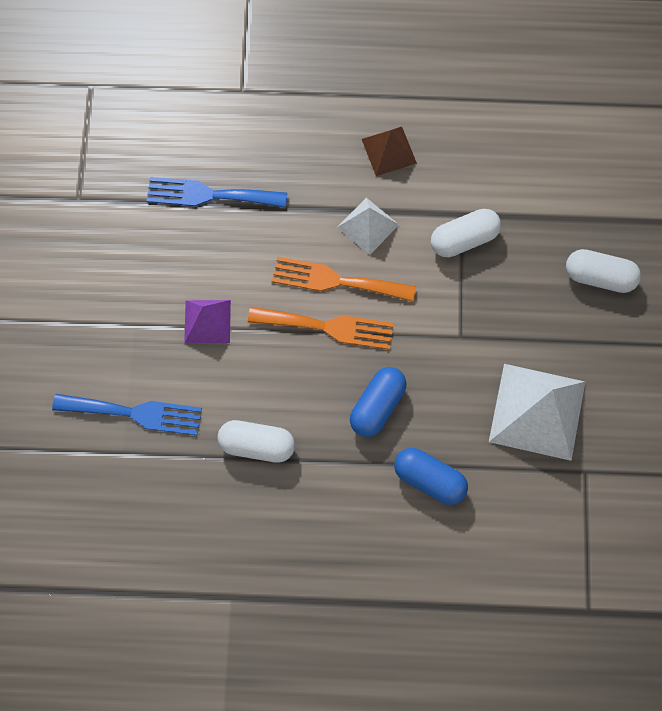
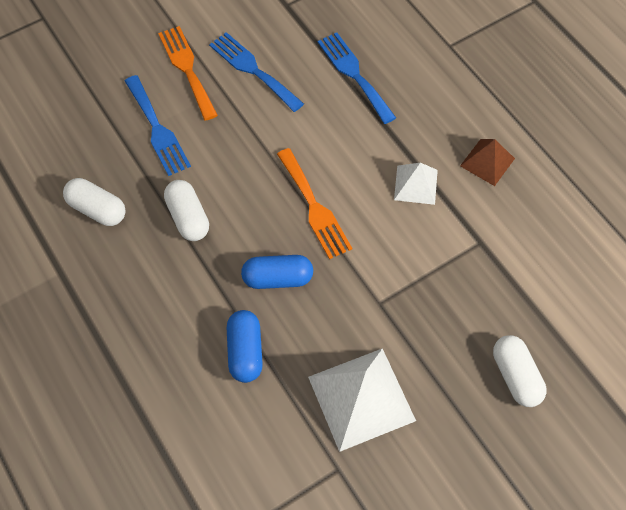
camera: 55 degrees right, 10 degrees down
(133, 281) = (253, 69): none -> blue fork
(207, 321) = (258, 130): purple pyramid -> none
(336, 280) = (355, 191): orange fork -> orange fork (187, 69)
(464, 239) = (461, 256): white capsule -> white capsule (97, 209)

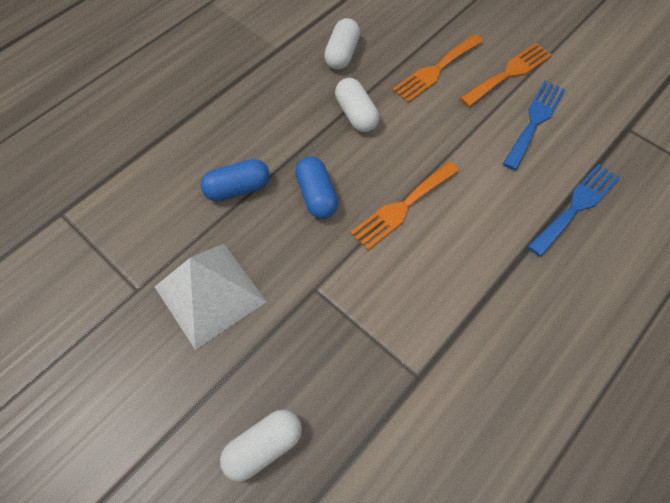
camera: 75 degrees right, 0 degrees up
(157, 129) = (435, 70): blue fork -> orange fork
(188, 217) = (356, 114): white capsule -> white capsule turned 75 degrees counterclockwise
(415, 185) = (466, 294): white pyramid -> none
(487, 162) = (528, 366): brown pyramid -> none

